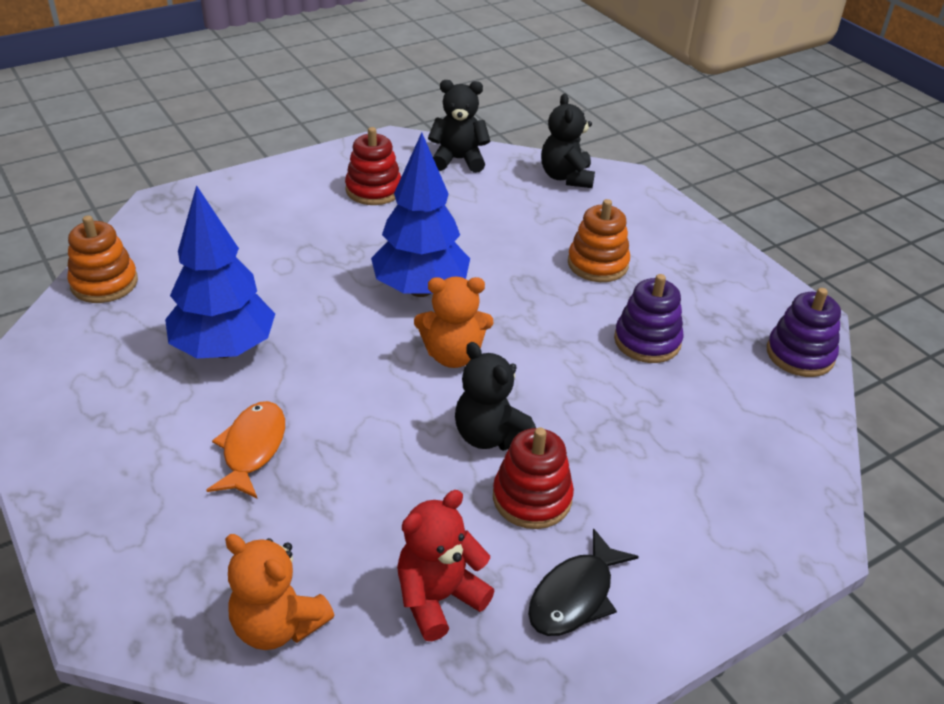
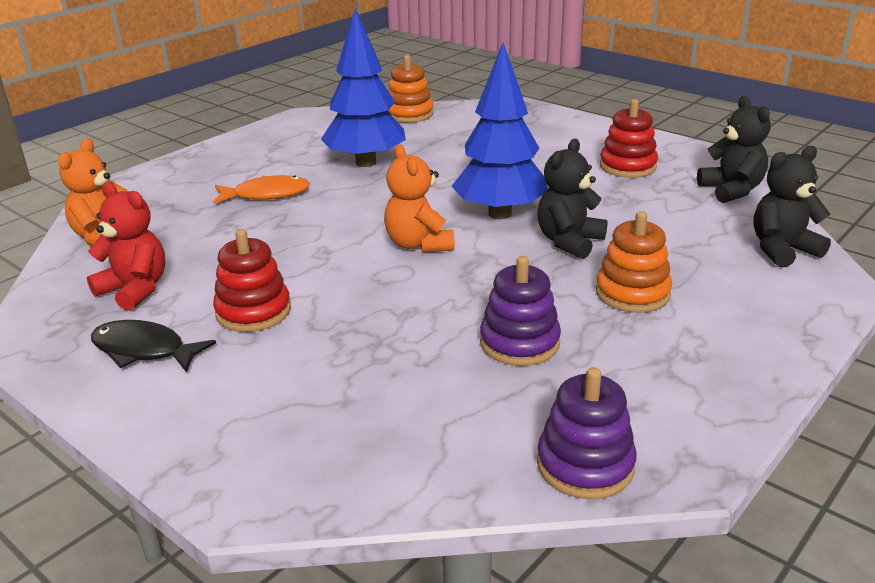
camera: 75 degrees right, 10 degrees down
(490, 436) = (322, 279): black teddy bear -> black teddy bear (569, 242)

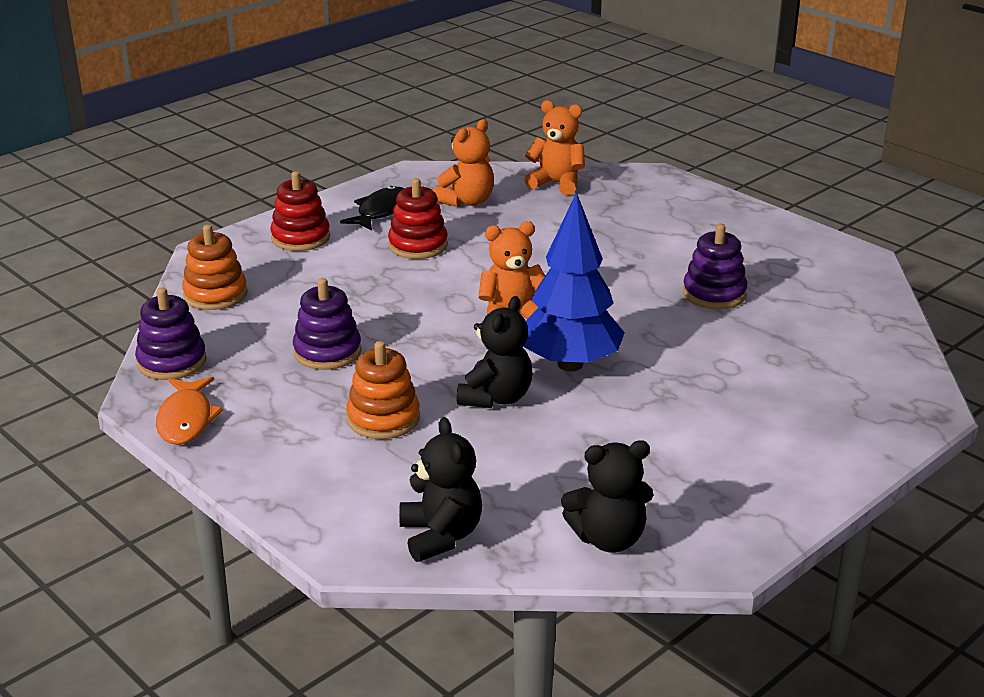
camera: 95 degrees right, 0 degrees up
(135, 290) = (466, 201): red teddy bear -> orange teddy bear
(266, 194) = (635, 244): orange fish -> orange fish (186, 419)
(366, 163) = (714, 294): blue tree -> purple stacking toy
(409, 114) = (878, 325): orange stacking toy -> orange stacking toy (215, 295)
(569, 242) = (496, 398): black teddy bear -> black teddy bear turned 75 degrees clockwise
(628, 166) = (695, 469): red stacking toy -> red stacking toy (300, 238)

